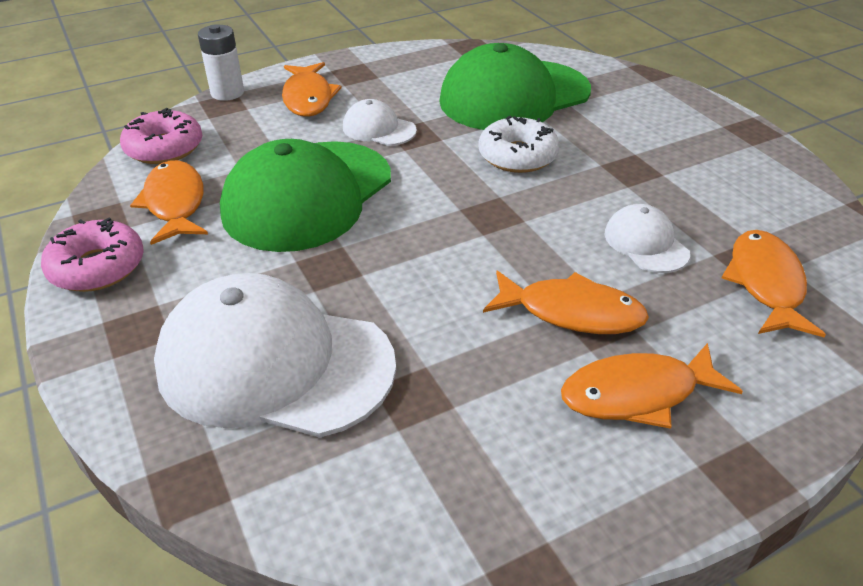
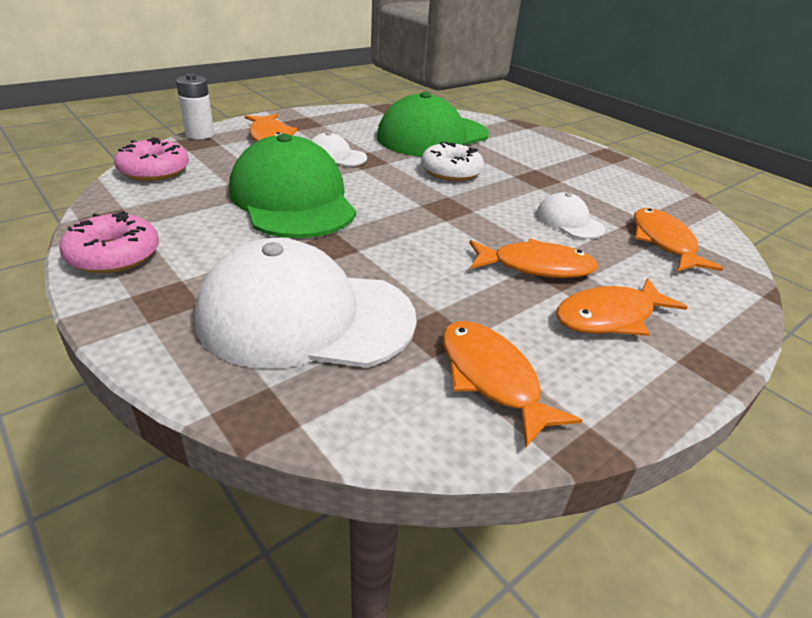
camera: 15 degrees left, 5 degrees down
(175, 203) = (176, 207): orange fish -> orange fish (492, 378)
(307, 195) = (292, 199): green cap -> green cap turned 135 degrees clockwise

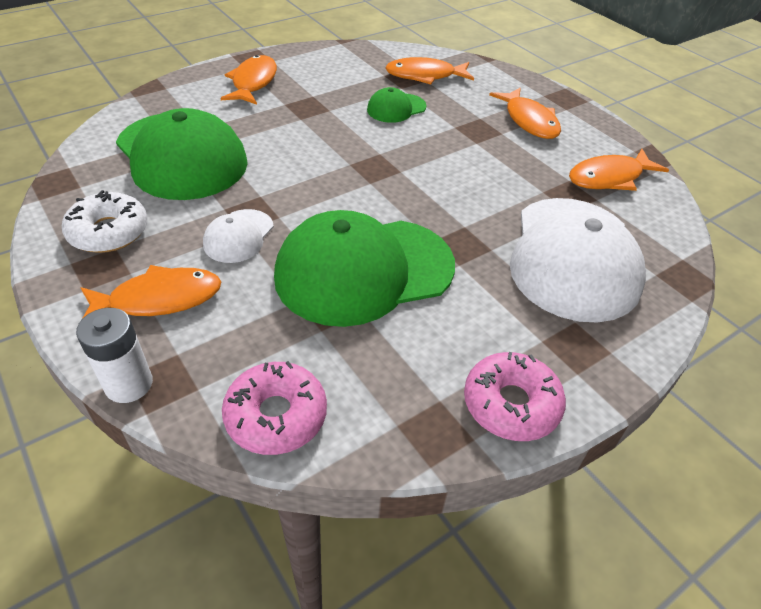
camera: 85 degrees left, 10 degrees up
(451, 171) = (289, 155): white donut -> white donut (109, 232)
(535, 267) = (473, 138): orange fish -> orange fish (253, 82)
(569, 221) = (396, 108): white cap -> green cap

